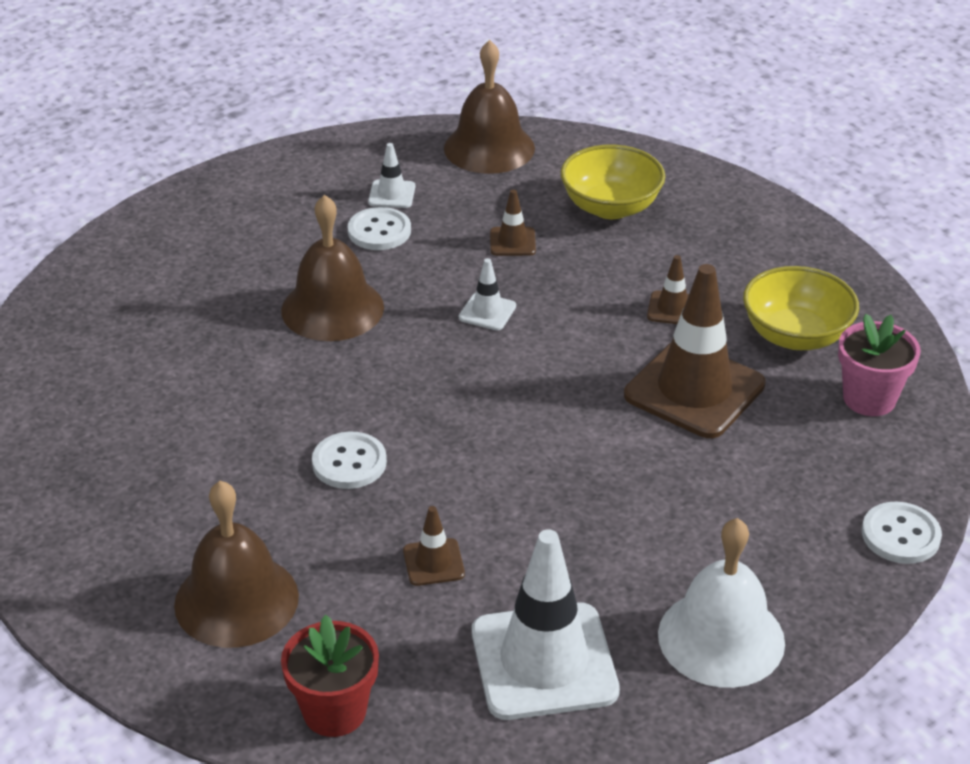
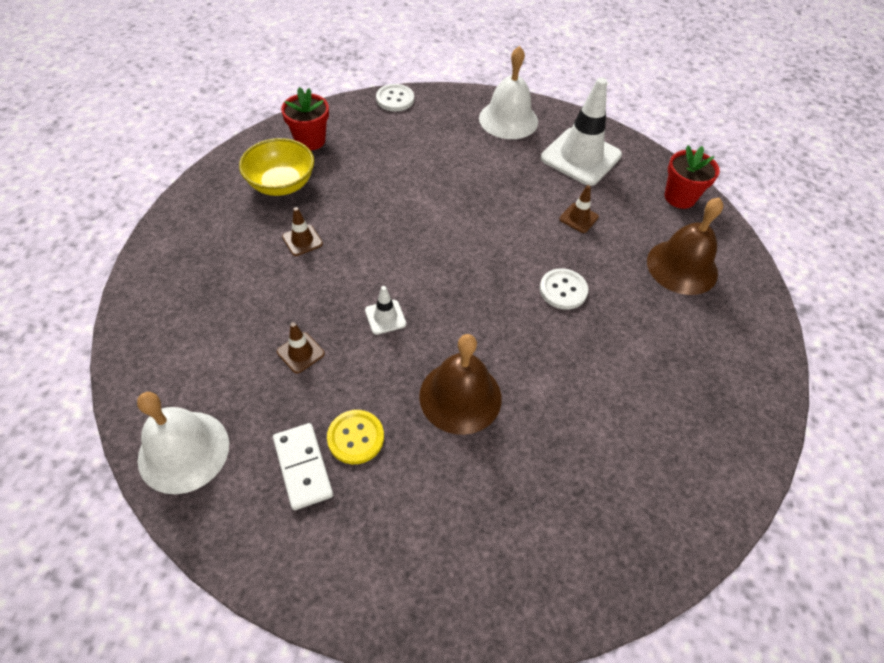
camera: 135 degrees left, 15 degrees up
(379, 231) = (355, 438): white button -> yellow button
(392, 194) = (303, 467): white traffic cone -> white domino
(489, 148) = (183, 451): brown bell -> white bell
(610, 207) = (213, 327): yellow bowl -> none
(694, 390) = (365, 198): brown traffic cone -> none
(869, 399) = (310, 140): pink flower pot -> red flower pot

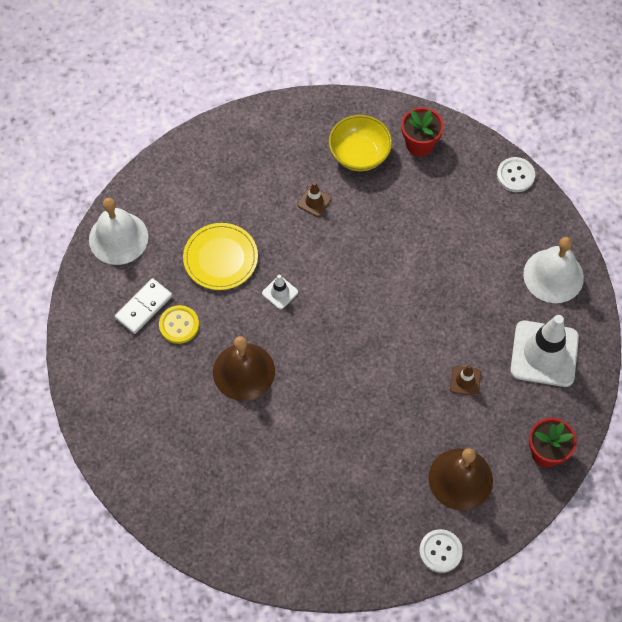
camera: 65 degrees right, 10 degrees up
(300, 353) = (220, 258): brown traffic cone -> yellow plate
(563, 290) = (379, 399): white button -> white button (440, 551)

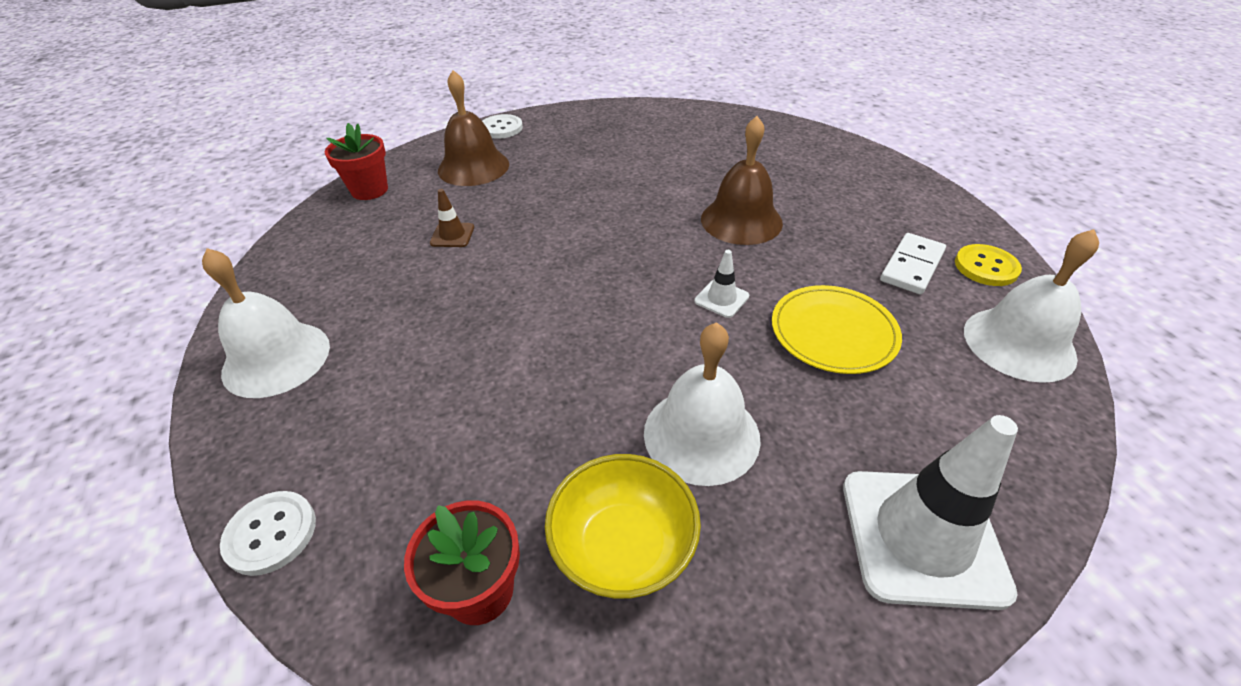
camera: 175 degrees right, 20 degrees down
(179, 325) = (850, 253): yellow button -> yellow button (986, 267)
(314, 201) = (701, 434): brown traffic cone -> white bell
(544, 354) = (335, 268): white traffic cone -> white traffic cone (922, 537)

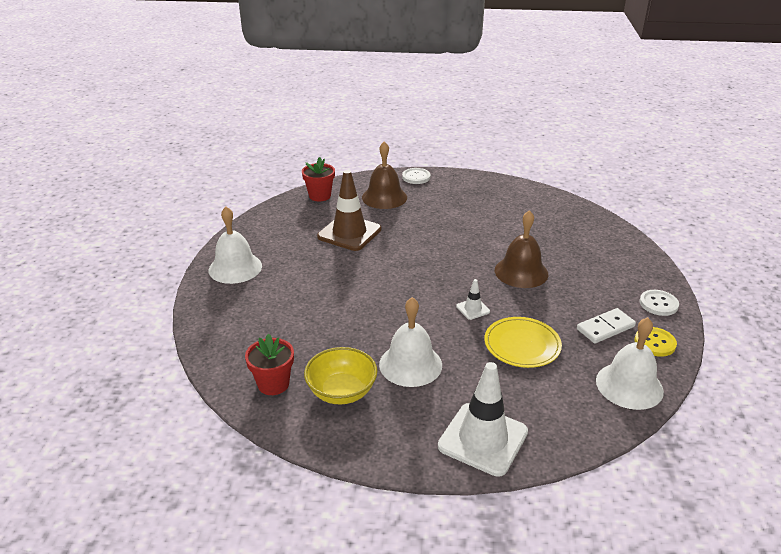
camera: 25 degrees right, 10 degrees down
(271, 533) = (203, 335): white button -> white button (658, 304)
(452, 235) = (349, 233): brown traffic cone -> brown traffic cone, size x2.22

